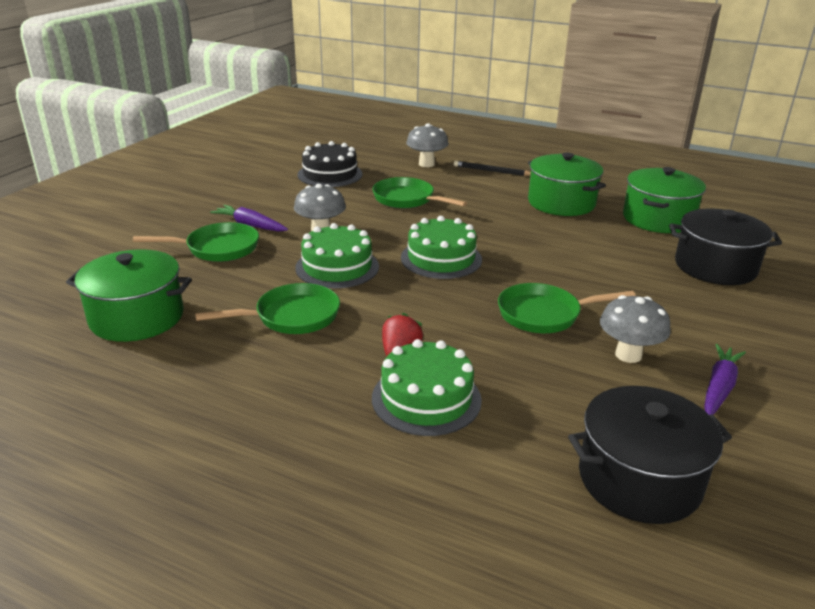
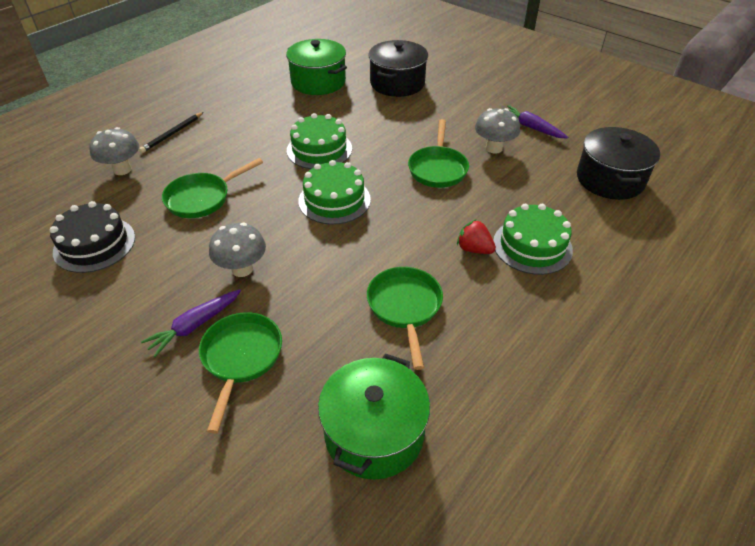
camera: 75 degrees left, 15 degrees up
(337, 267) = (324, 266): green cake -> green cake (319, 149)
(561, 203) = (265, 115): green pot -> none

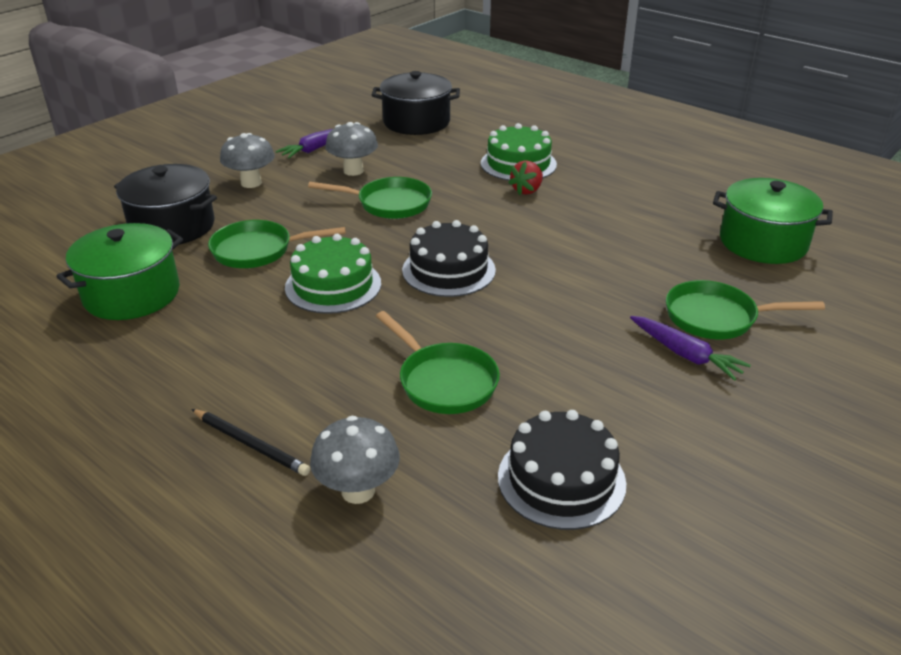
camera: 90 degrees left, 10 degrees down
(242, 269) = (585, 329): grey mushroom -> grey mushroom (251, 183)
(334, 200) = (448, 270): green cake -> black cake
(405, 307) = (616, 227): green pan -> green pan (258, 250)

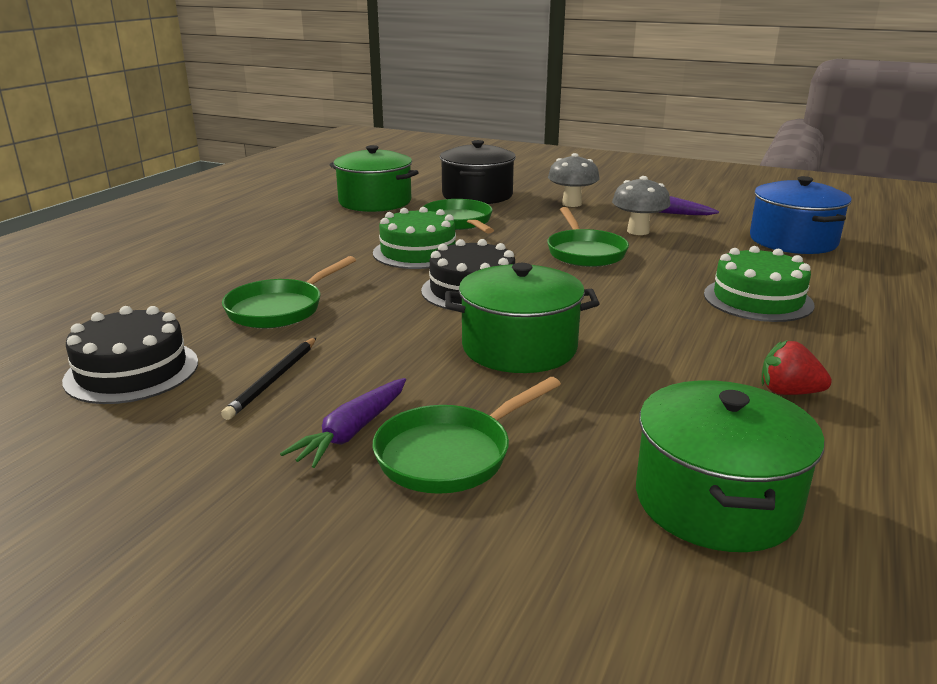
camera: 75 degrees right, 10 degrees down
(251, 444) = (197, 259): black pencil -> black pencil (273, 380)
(358, 491) = (138, 296): grey mushroom -> none
(416, 122) = (793, 241): black pot -> blue pot
(527, 190) = (690, 310): red strawberry -> red strawberry (788, 392)
(568, 267) = (519, 347): none -> green pot
(716, 317) = (450, 454): green pan -> green pan turned 120 degrees counterclockwise

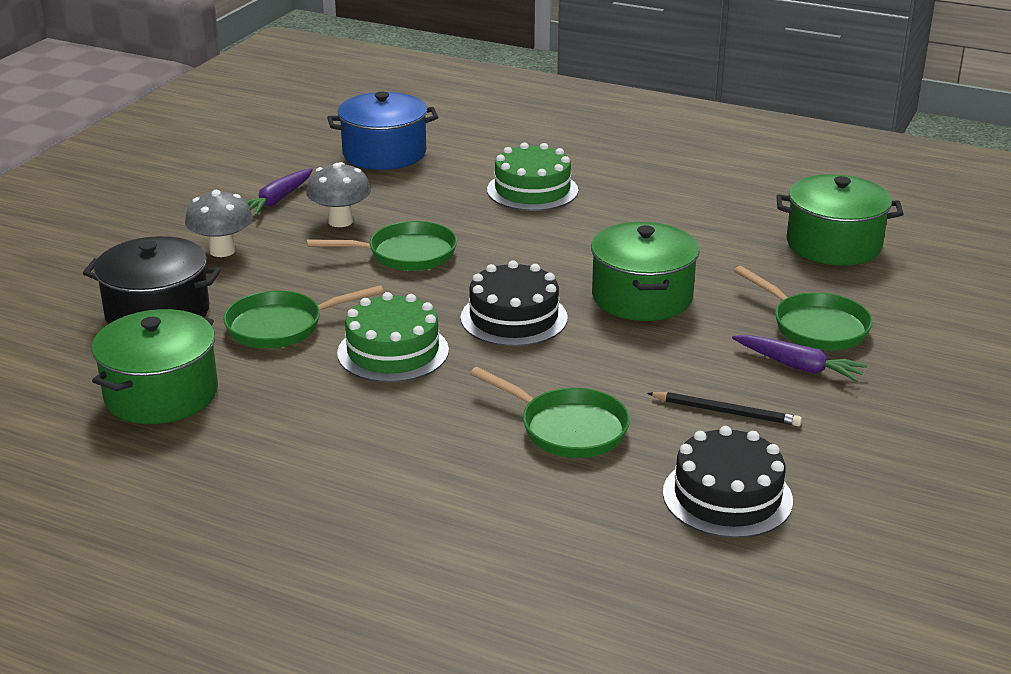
camera: 90 degrees left, 5 degrees up
(788, 392) = (696, 204): red strawberry -> none

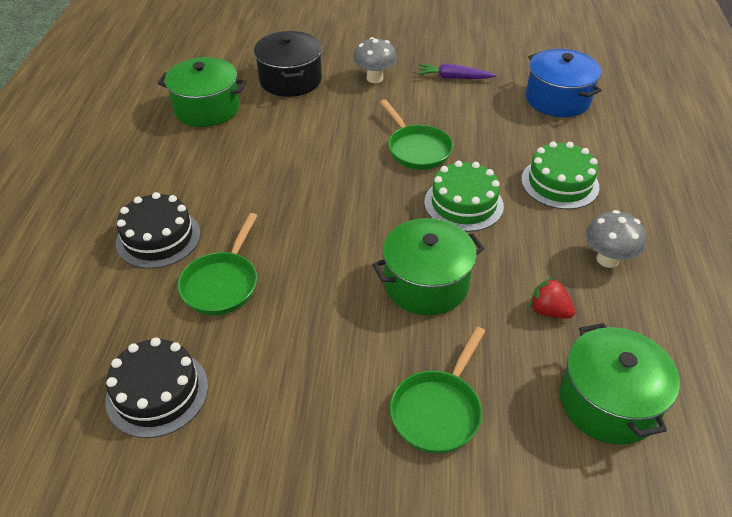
camera: 70 degrees right, 15 degrees up
(281, 326) = (297, 126): green pan -> none
(340, 221) = (443, 110): grey mushroom -> grey mushroom (607, 259)
(393, 352) = (287, 178): green cake -> green cake (463, 204)
(514, 318) = (357, 222): black cake -> black cake (158, 238)
(714, 243) = (548, 311): none -> red strawberry
(726, 412) = (273, 371): black pencil -> none
(798, 366) = (362, 409): purple carrot -> none

